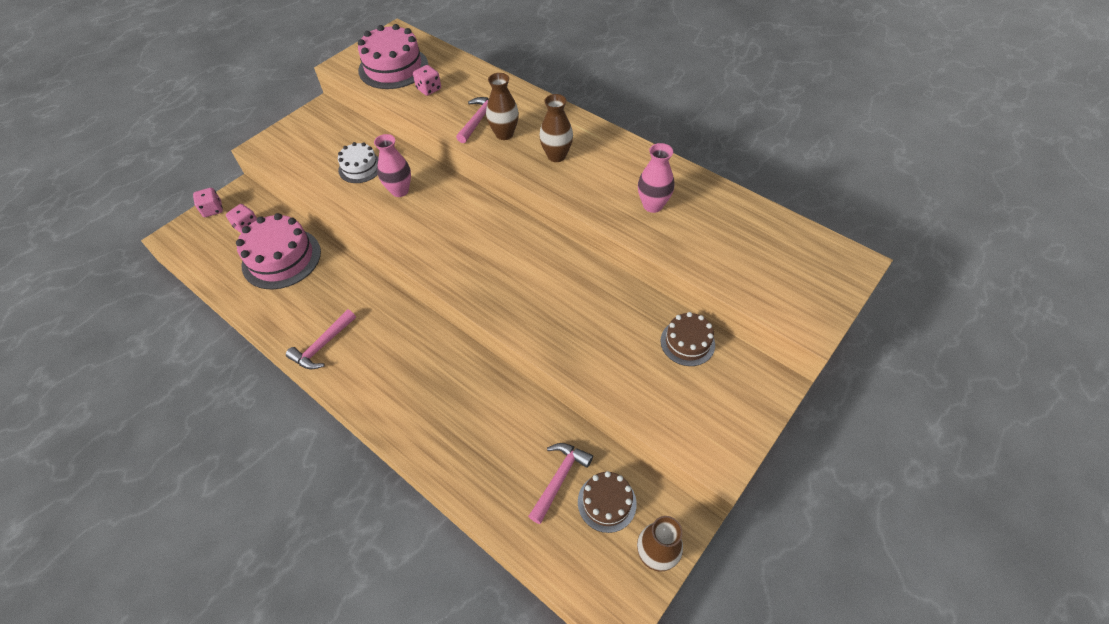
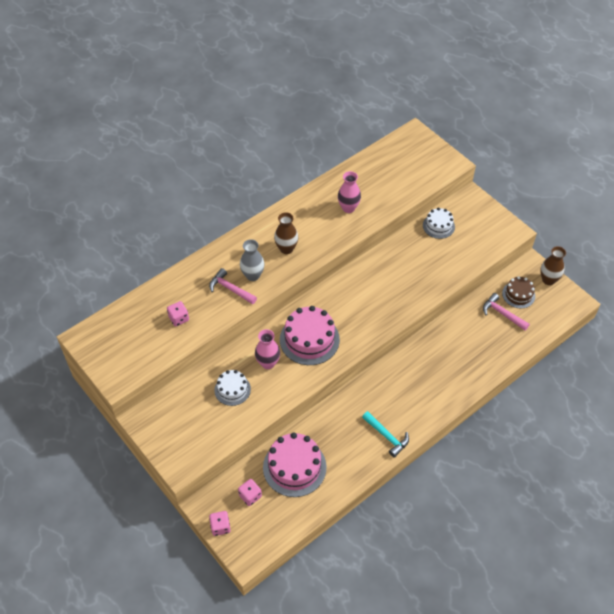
camera: 80 degrees left, 0 degrees up
(323, 345) = (387, 436): pink hammer -> turquoise hammer
(393, 67) = (137, 342): pink cake -> pink cake (309, 339)
(504, 134) = (253, 275): brown vase -> grey vase
(687, 342) = (438, 226): brown cake -> white cake

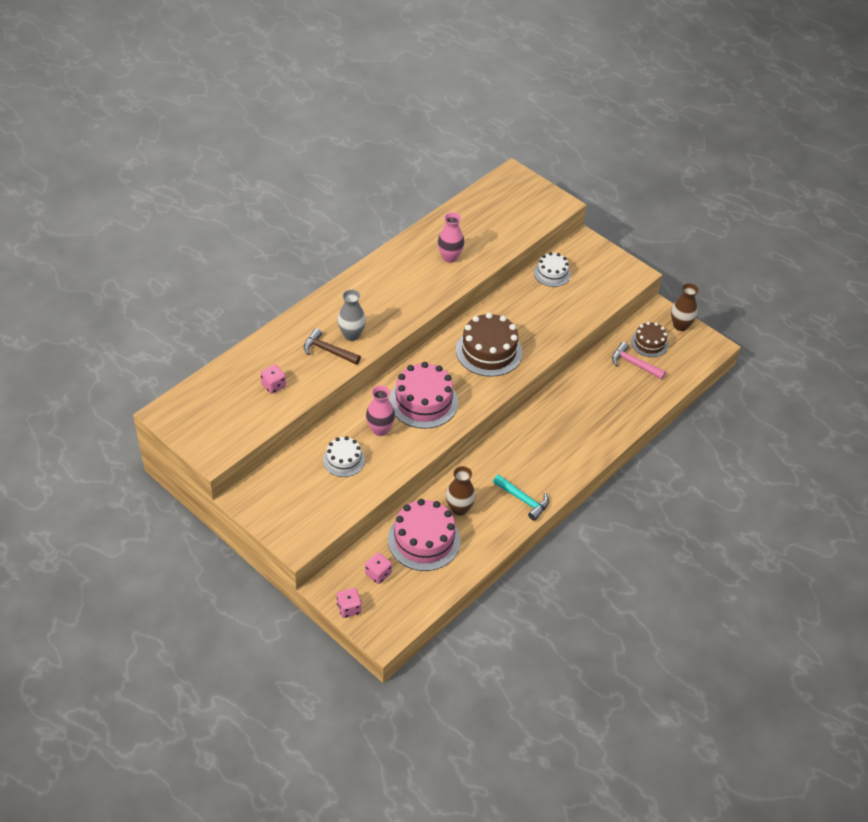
camera: 10 degrees left, 5 degrees down
(230, 289) = (328, 351): pink hammer -> brown hammer
(286, 249) = (385, 304): brown vase -> brown vase (459, 508)
(373, 296) = (489, 351): none -> brown cake

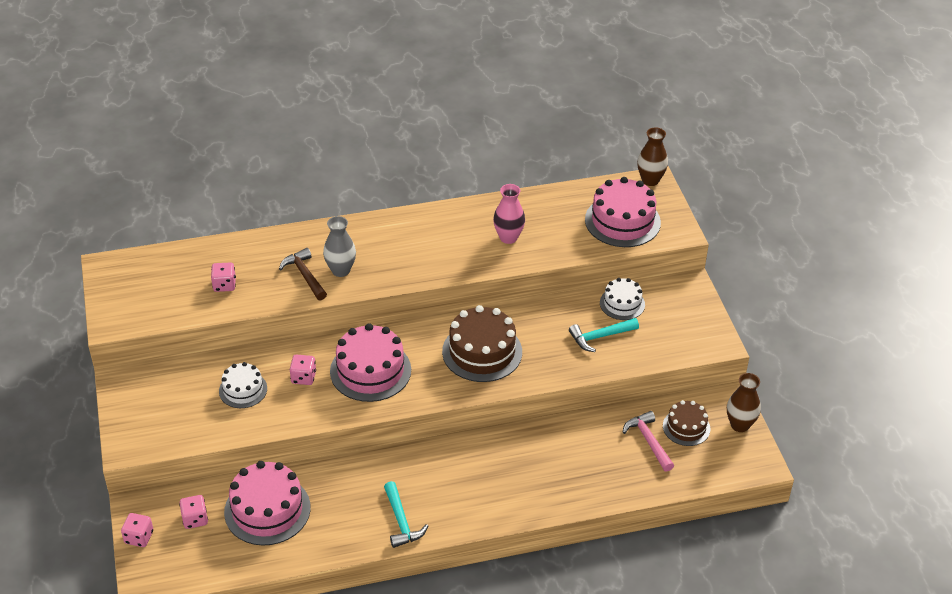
camera: 35 degrees right, 5 degrees down
(380, 429) = (303, 377): pink vase -> pink dice
(459, 508) = (329, 497): brown vase -> brown vase (650, 180)
(517, 211) = (622, 221): none -> pink cake
(558, 304) = (600, 337): none -> turquoise hammer

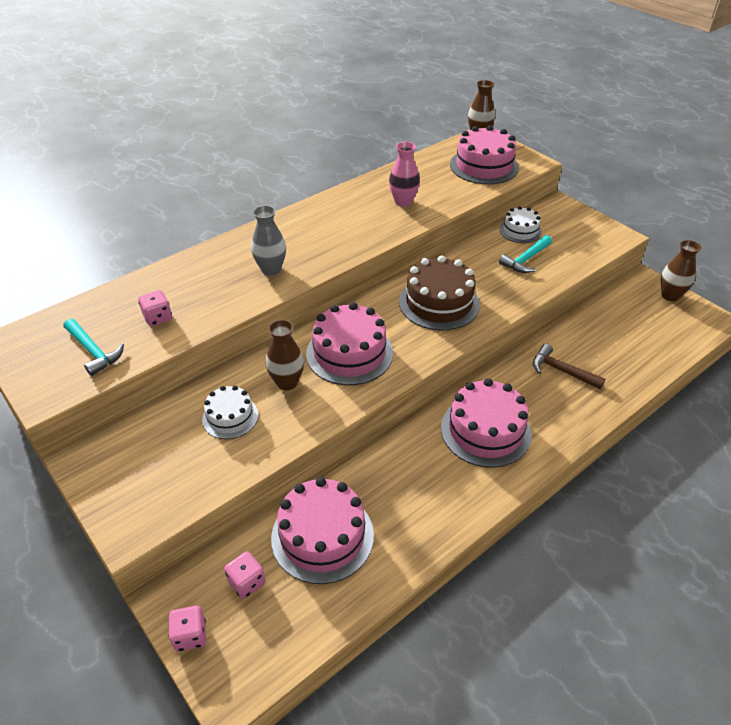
camera: 25 degrees left, 0 degrees up
(303, 377) = (287, 382): pink dice -> brown vase
(305, 275) = (238, 284): brown hammer -> brown hammer (561, 371)
(401, 521) = (468, 490): turquoise hammer -> turquoise hammer (93, 351)
(453, 481) = (485, 430): none -> pink cake
(648, 441) = (616, 333): pink hammer -> none
(686, 427) = (634, 311): brown cake -> none

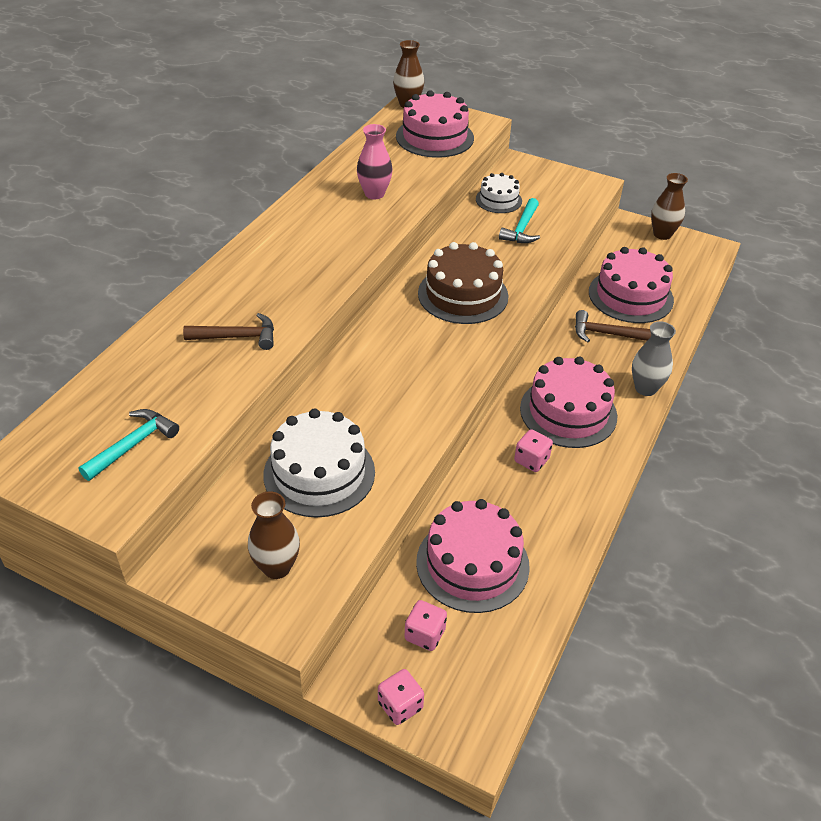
camera: 25 degrees left, 0 degrees up
(93, 351) = (133, 445): turquoise hammer -> turquoise hammer turned 75 degrees counterclockwise
(158, 318) = (184, 387): pink dice -> pink dice (531, 460)
(222, 290) = (237, 337): none -> brown hammer
(230, 417) = (319, 473): white cake -> white cake, size x1.71
(271, 269) = (278, 301): grey vase -> grey vase (645, 388)
(287, 382) = (357, 419): brown vase -> brown vase (277, 567)
(349, 353) = (403, 371): pink cake -> pink cake (630, 296)

